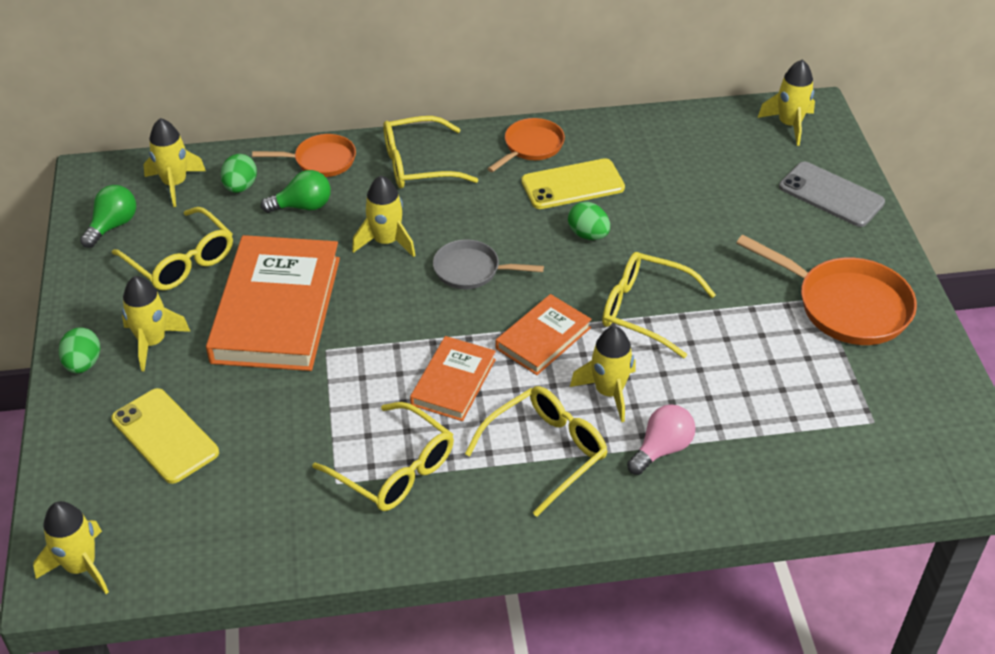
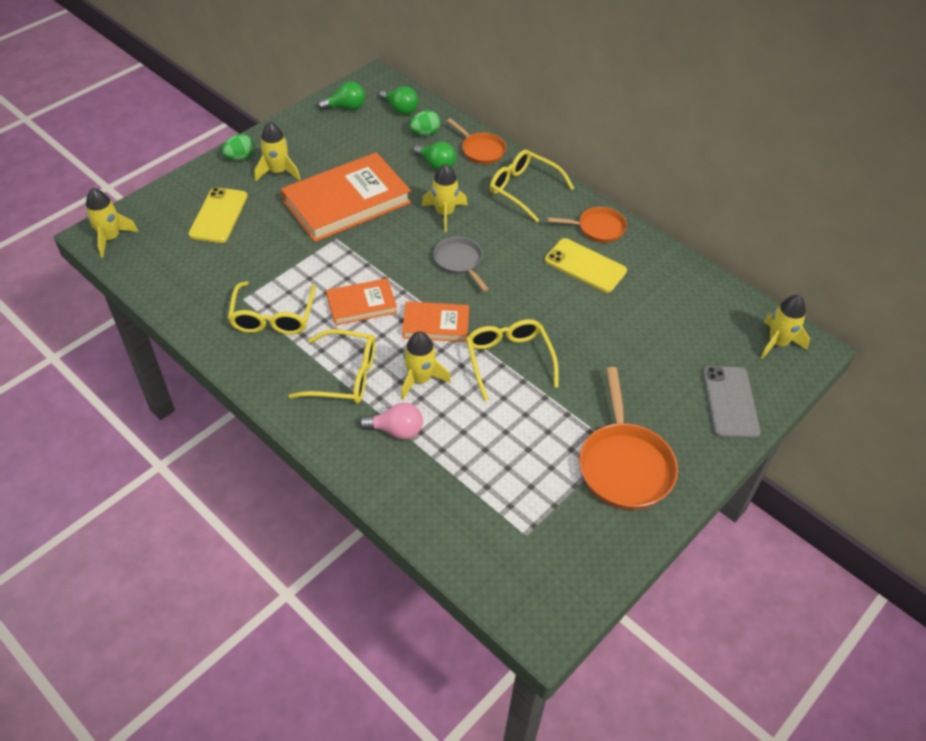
camera: 50 degrees right, 5 degrees up
(175, 184) = (400, 109): yellow rocket -> green light bulb
(181, 261) = (346, 146): yellow glasses -> none
(588, 235) = (547, 297): green egg -> none

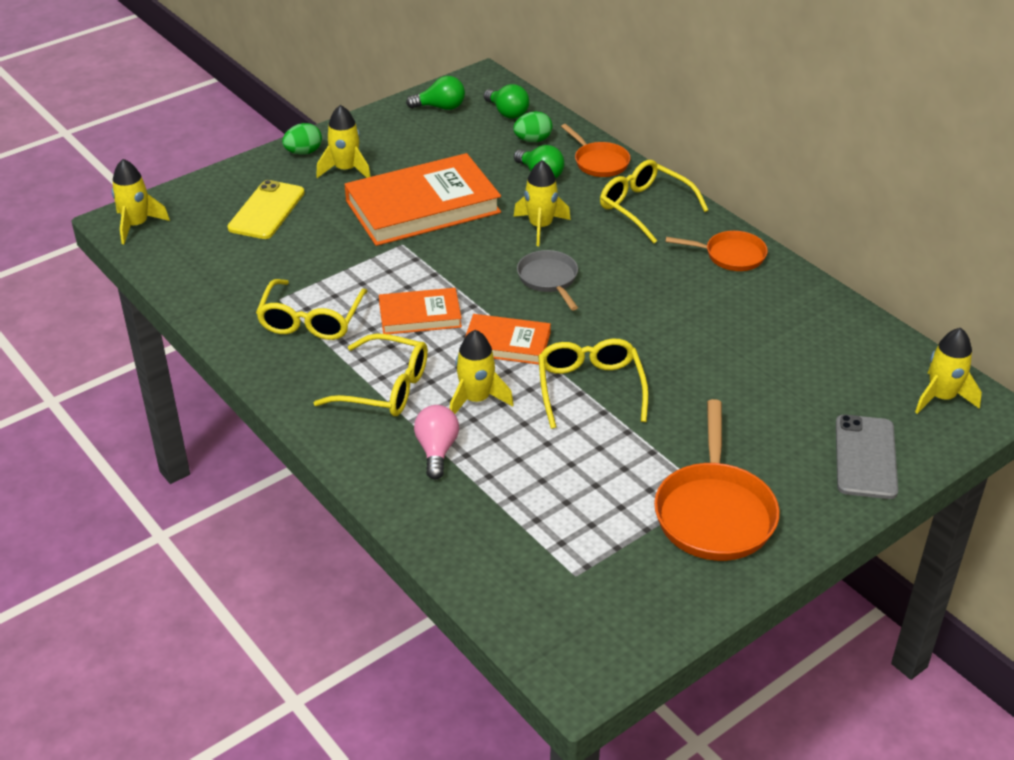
camera: 10 degrees right, 10 degrees down
(396, 430) = (436, 450): pink light bulb -> pink light bulb turned 105 degrees counterclockwise
(585, 265) = (707, 294): yellow phone -> none

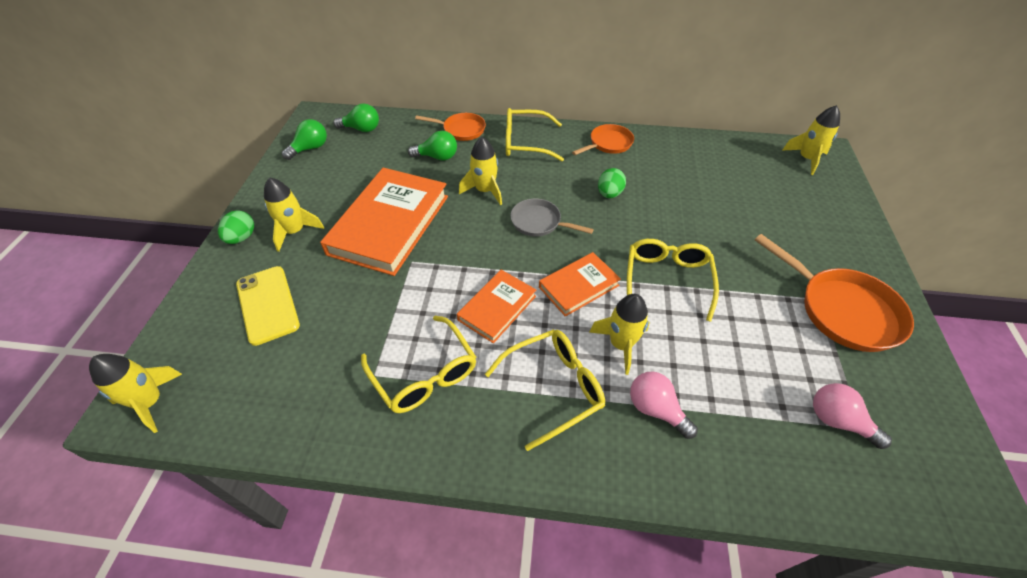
camera: 45 degrees left, 10 degrees up
(533, 140) = (402, 138): green egg -> green egg (609, 194)
(564, 558) = (837, 421): none -> pink light bulb
(590, 388) = (667, 280): yellow glasses -> yellow glasses turned 60 degrees clockwise
(865, 457) = (836, 216): grey phone -> none

